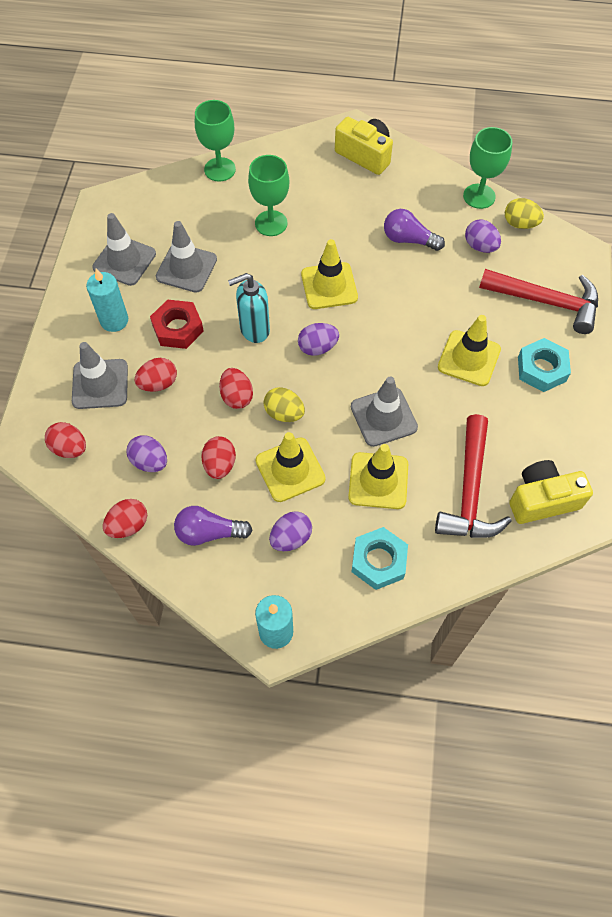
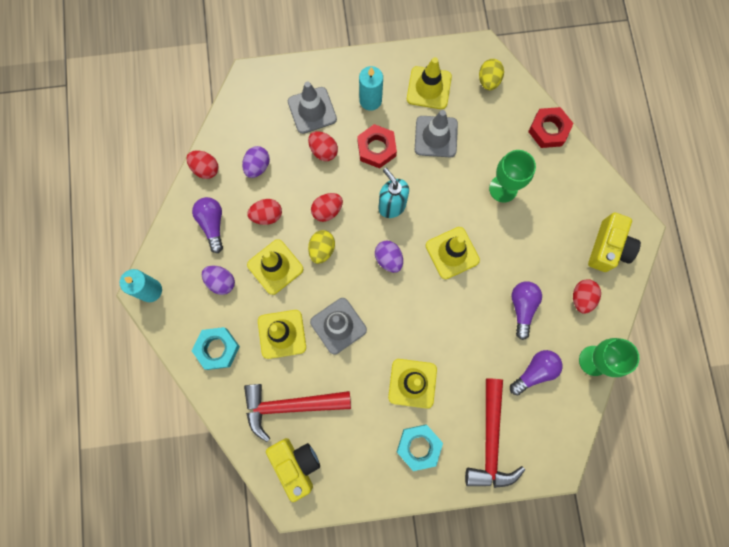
camera: 75 degrees right, 15 degrees up
(70, 448) = (254, 109): red egg -> red egg (581, 298)
(124, 261) = (429, 88): grey traffic cone -> yellow traffic cone
(220, 169) = (548, 130): green goblet -> red nut
(480, 246) = (534, 372): purple egg -> purple light bulb
(520, 224) = (573, 404): yellow egg -> yellow egg (488, 80)

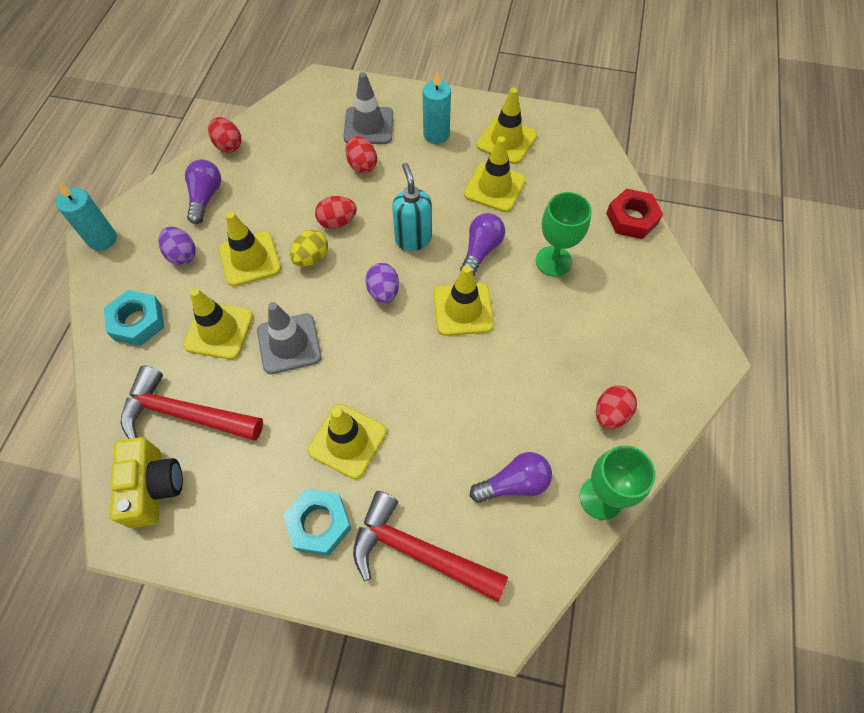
camera: 20 degrees right, 15 degrees down
(257, 166) = (284, 159): purple egg -> none
(267, 215) = (268, 207): red egg -> none
(376, 148) = (422, 179): red nut -> none
(436, 136) = (494, 187): grey traffic cone -> yellow traffic cone
(488, 80) = (578, 152): yellow egg -> none
(491, 440) = (418, 552): red hammer -> red hammer turned 90 degrees clockwise
(522, 307) = (527, 399): purple light bulb -> purple light bulb (481, 250)
(608, 248) = (666, 366): yellow camera -> none

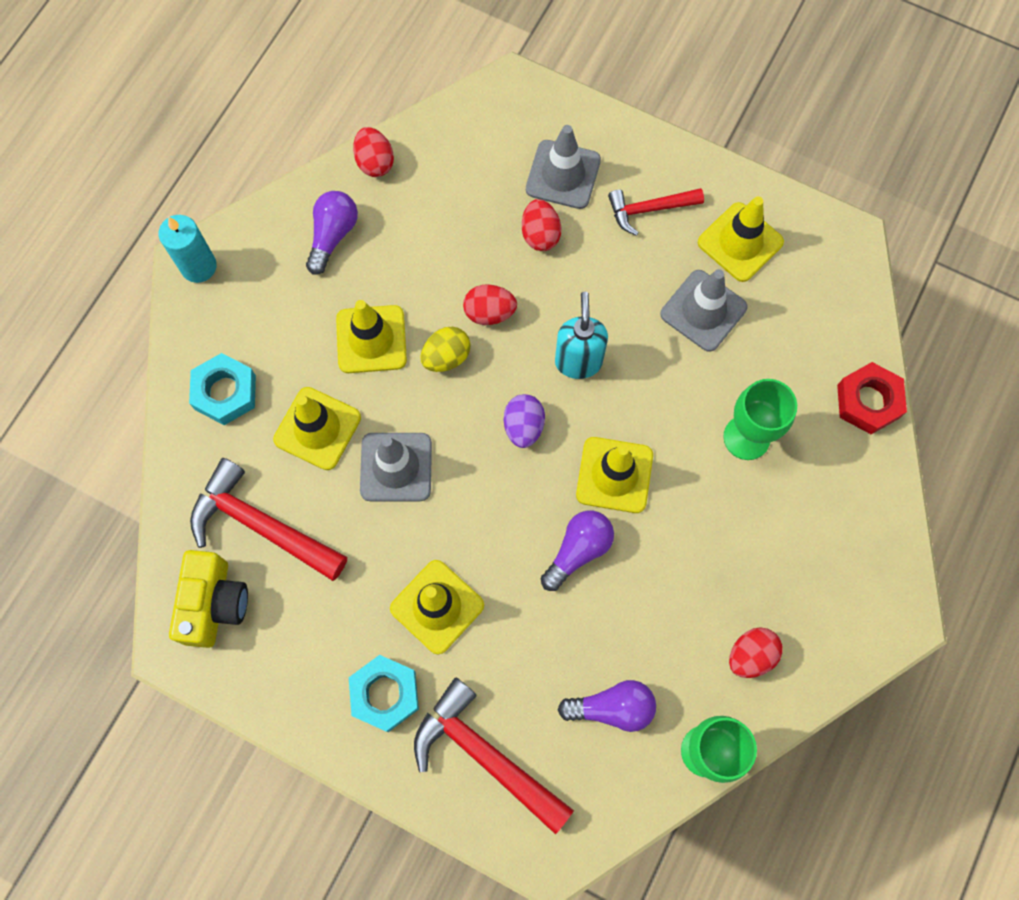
camera: 15 degrees right, 10 degrees up
(182, 255) = (291, 313): purple egg -> none
(436, 134) = (649, 209): turquoise candle -> red hammer
(481, 250) = (659, 399): purple light bulb -> purple light bulb (578, 550)
(494, 187) = (703, 311): yellow traffic cone -> grey traffic cone

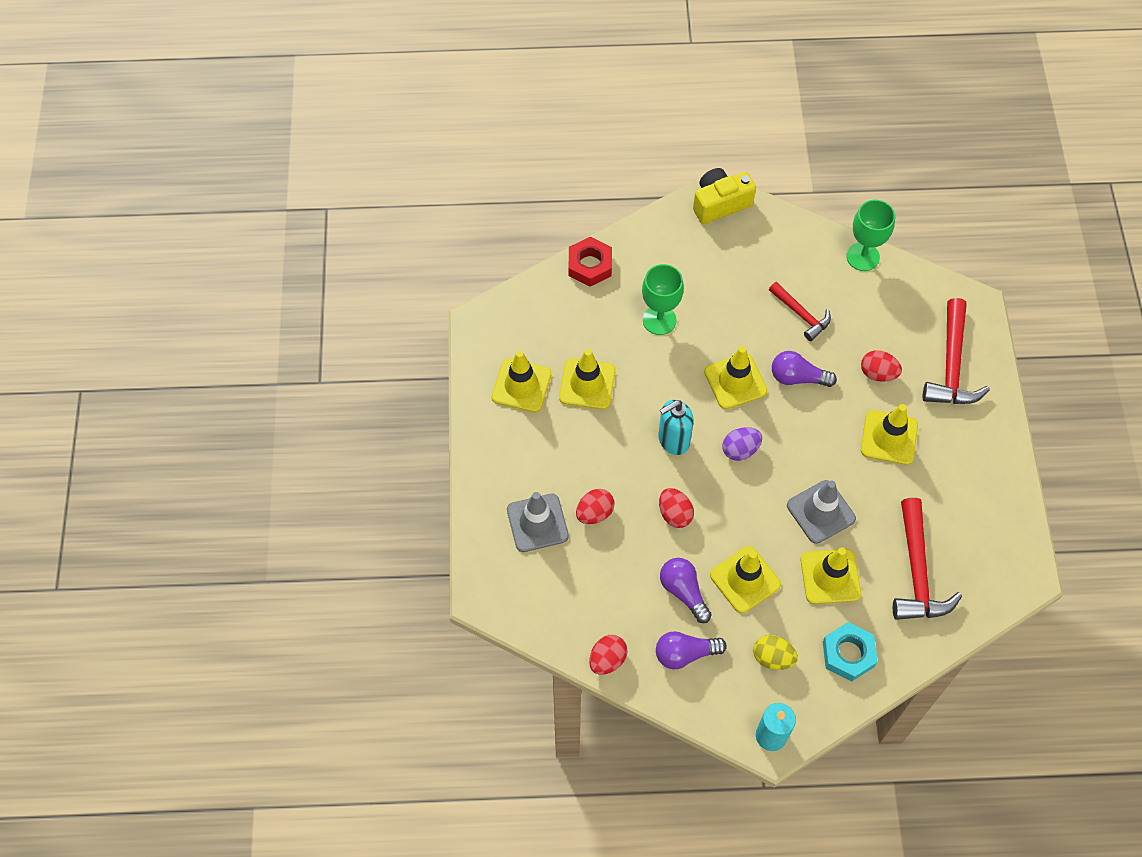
camera: 120 degrees left, 10 degrees down
(214, 603) = (985, 570): yellow camera -> yellow camera (720, 203)
(385, 694) = (960, 438): turquoise nut -> none
(446, 357) = (725, 524): yellow egg -> yellow egg (772, 658)
(612, 708) = (875, 314): purple light bulb -> purple light bulb (683, 591)
(649, 209) = (531, 453): red hammer -> red hammer (801, 315)
(703, 311) = (587, 384): grey traffic cone -> yellow traffic cone
(750, 655) = (793, 259): red egg -> red egg (878, 373)

